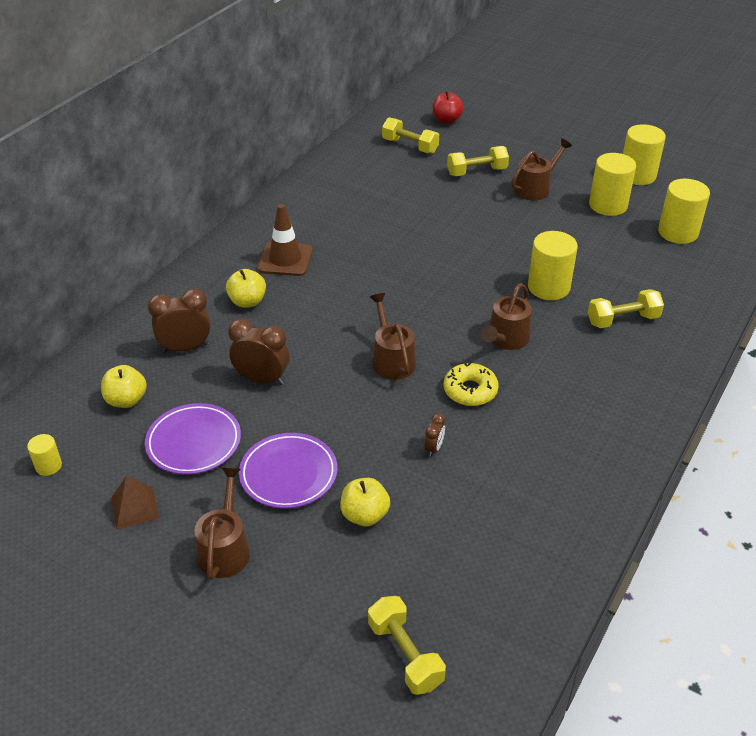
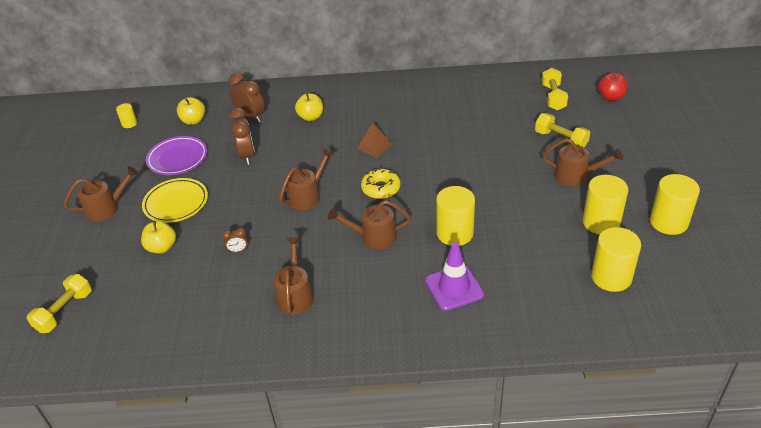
camera: 60 degrees right, 0 degrees up
(134, 508) = (117, 164): brown pyramid -> brown pyramid (374, 146)
(285, 259) = (365, 110): brown traffic cone -> none
(288, 474) = (176, 203): purple plate -> yellow plate
(470, 391) = (305, 243): yellow donut -> yellow donut (381, 188)
(546, 429) = (295, 295): none -> brown watering can
(622, 320) = (454, 288): yellow dumbbell -> purple traffic cone

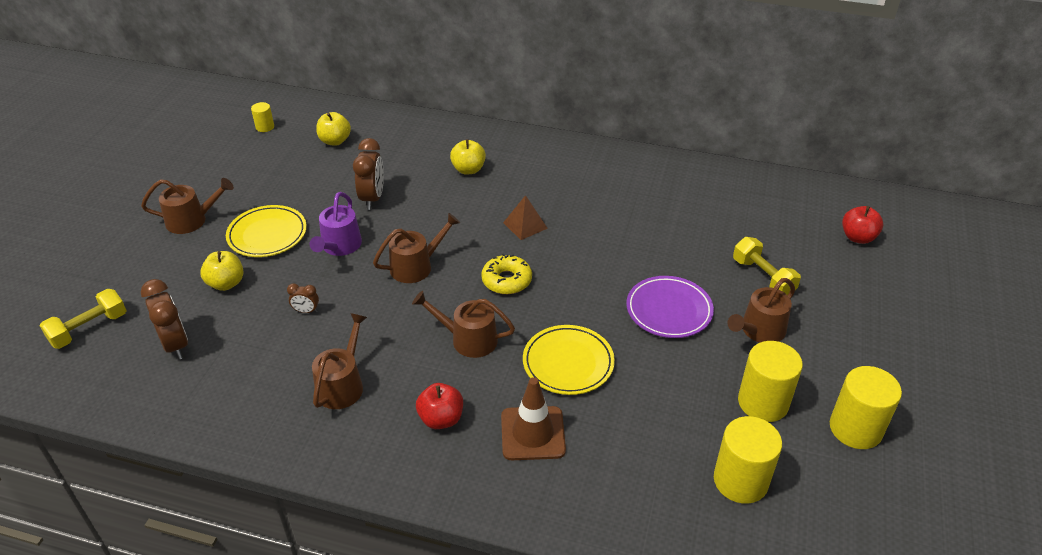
camera: 15 degrees right, 0 degrees up
(177, 158) = (295, 182): purple plate -> purple plate (669, 310)
(239, 197) = (339, 246): none -> purple watering can
(251, 117) = (400, 152): brown clock -> brown clock (175, 345)
(382, 297) = (441, 419): none -> red apple
(454, 288) = (532, 433): purple traffic cone -> brown traffic cone
(455, 233) = (568, 363): yellow cylinder -> yellow plate
(553, 97) = (780, 219): yellow dumbbell -> none
(575, 176) = (759, 330): brown watering can -> brown watering can turned 105 degrees clockwise

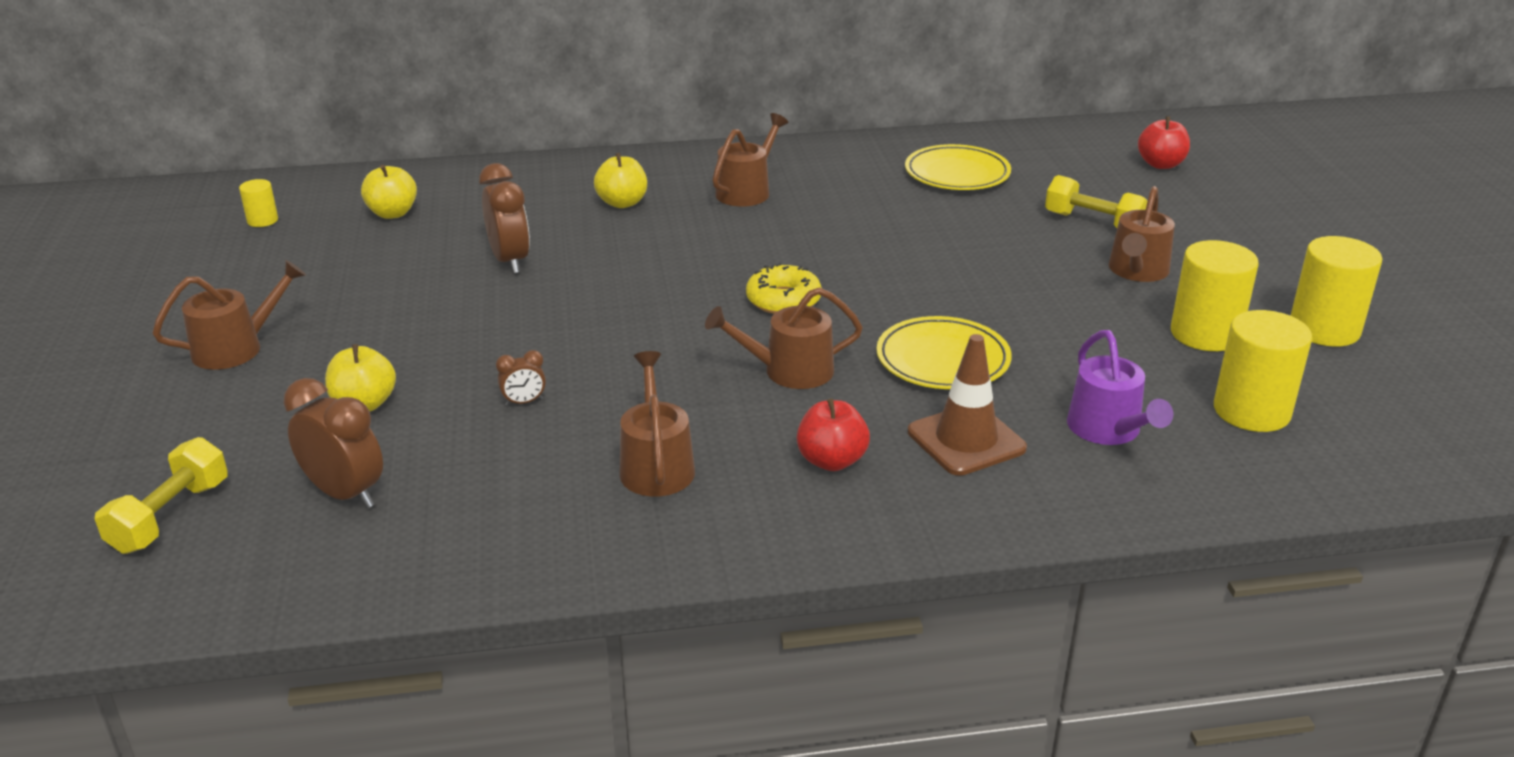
camera: 25 degrees left, 10 degrees down
(267, 235) = (381, 335): yellow plate -> yellow plate (957, 174)
(339, 246) = (508, 321): purple watering can -> purple watering can (1108, 430)
(416, 266) = (643, 316): brown watering can -> brown watering can (746, 191)
(525, 225) = (754, 241): brown pyramid -> none
(669, 310) = (1015, 279): purple plate -> none

